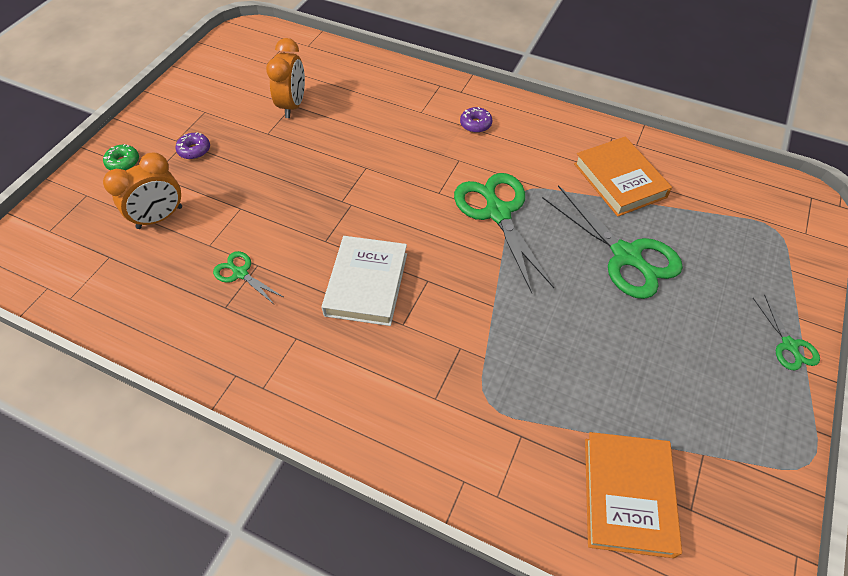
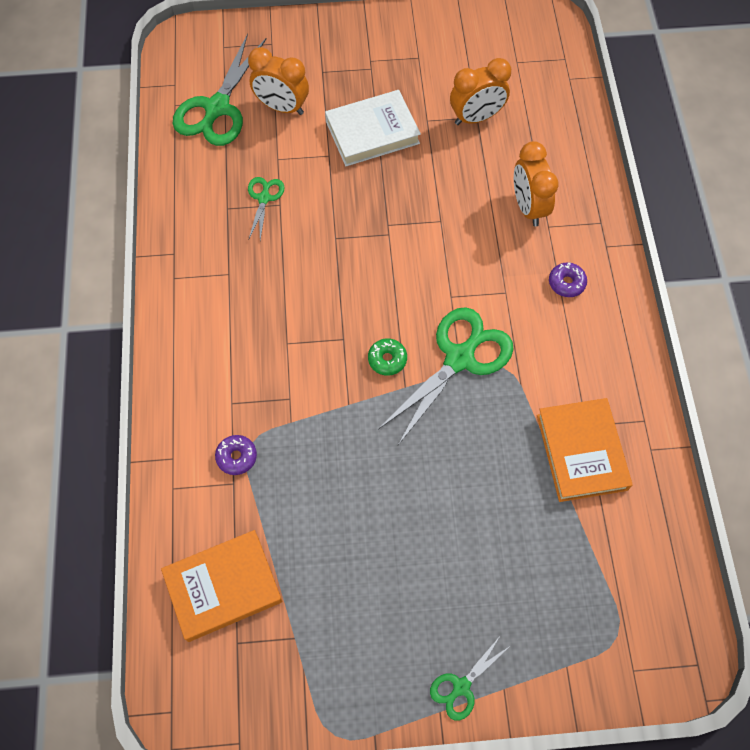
camera: 60 degrees right, 10 degrees up
(123, 162) = (320, 43): green donut -> green donut (387, 359)
(194, 150) = (368, 81): purple donut -> purple donut (236, 457)
(366, 284) = (310, 294): white book -> white book (372, 132)
(396, 114) = (528, 207): none -> orange clock
(619, 180) = (581, 452): orange book -> orange book turned 45 degrees counterclockwise
(626, 255) = (480, 495): green scissors -> green scissors (217, 108)

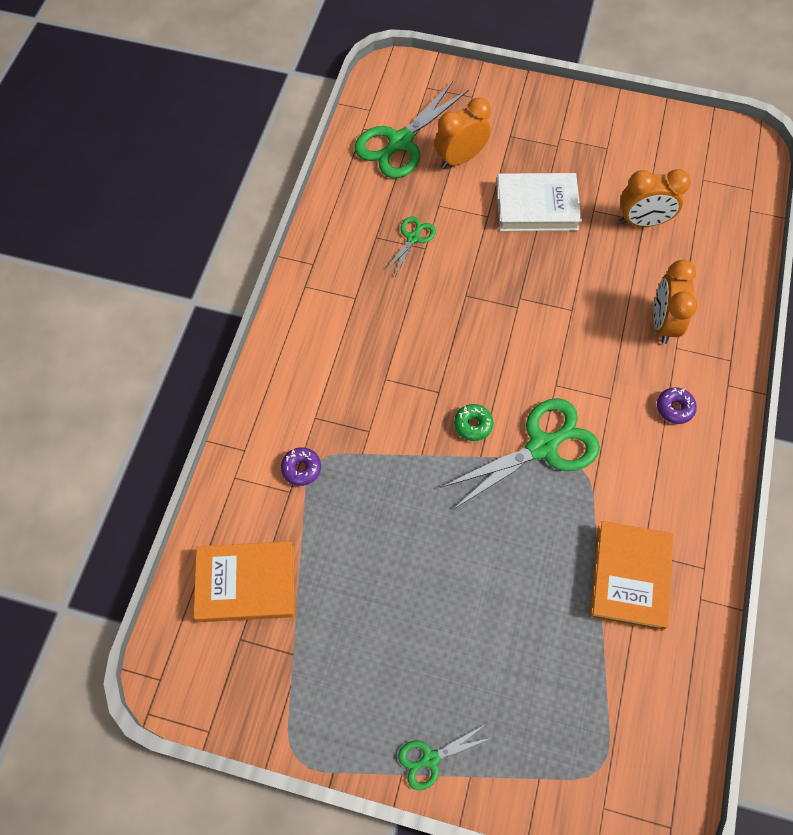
camera: 20 degrees right, 0 degrees up
(282, 107) = (460, 158): orange clock -> orange clock turned 105 degrees clockwise

